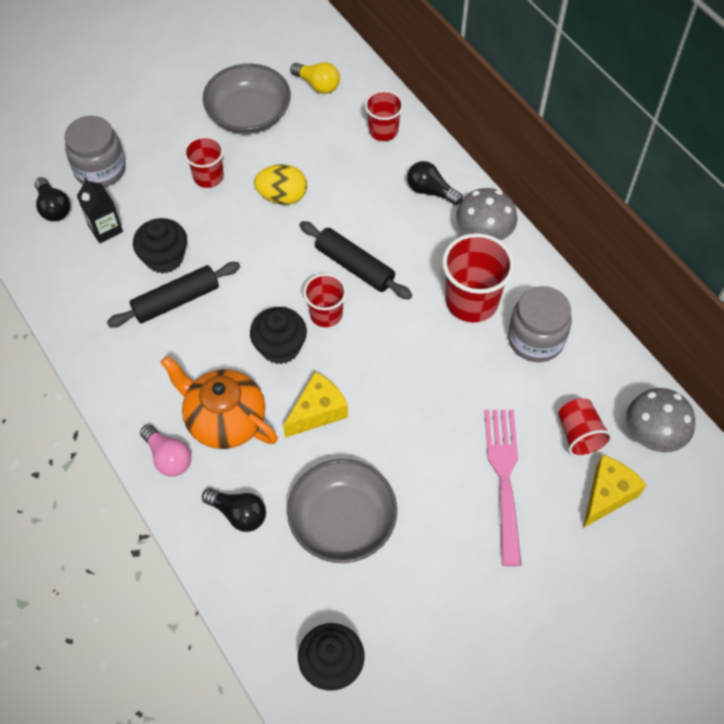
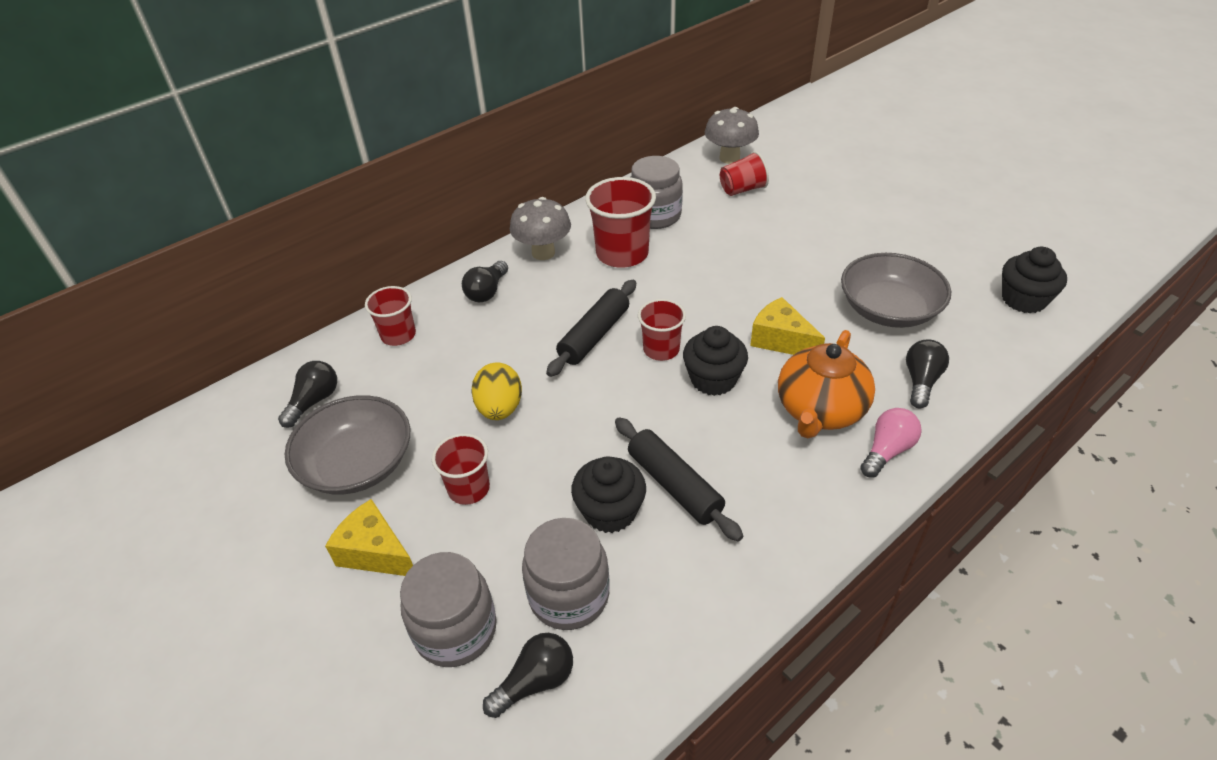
camera: 95 degrees left, 15 degrees down
(105, 228) = (569, 595): black carton -> grey jar
(317, 85) = (314, 401): yellow light bulb -> black light bulb
(504, 479) = (800, 223): pink fork -> none
(607, 495) = (790, 175): yellow cheese -> yellow cheese (376, 552)

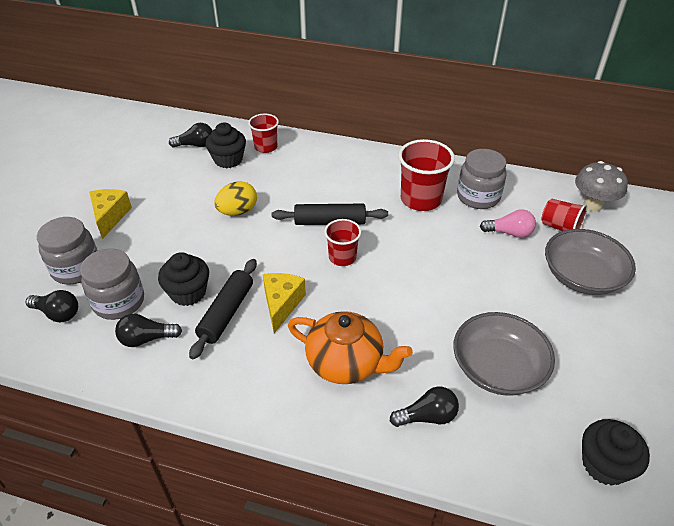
camera: 55 degrees right, 0 degrees up
(357, 463) = (163, 181): grey bowl -> grey bowl (582, 276)
(469, 488) = (171, 228): red cup -> none
(487, 291) = (330, 161): black light bulb -> black light bulb (146, 339)
(543, 253) = (387, 165): grey mushroom -> none
(713, 379) = (334, 294): black cupcake -> black cupcake (228, 160)
(781, 340) = (403, 315): yellow cheese -> yellow cheese (281, 304)
(820, 411) = (346, 363): orange teapot -> orange teapot turned 150 degrees counterclockwise
(887, 451) = (333, 418): pink light bulb -> pink light bulb (509, 233)

